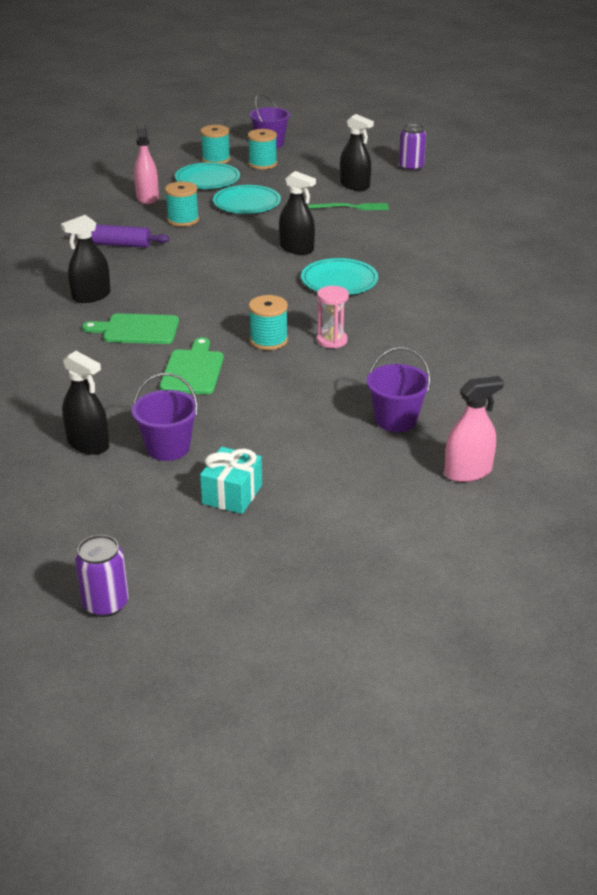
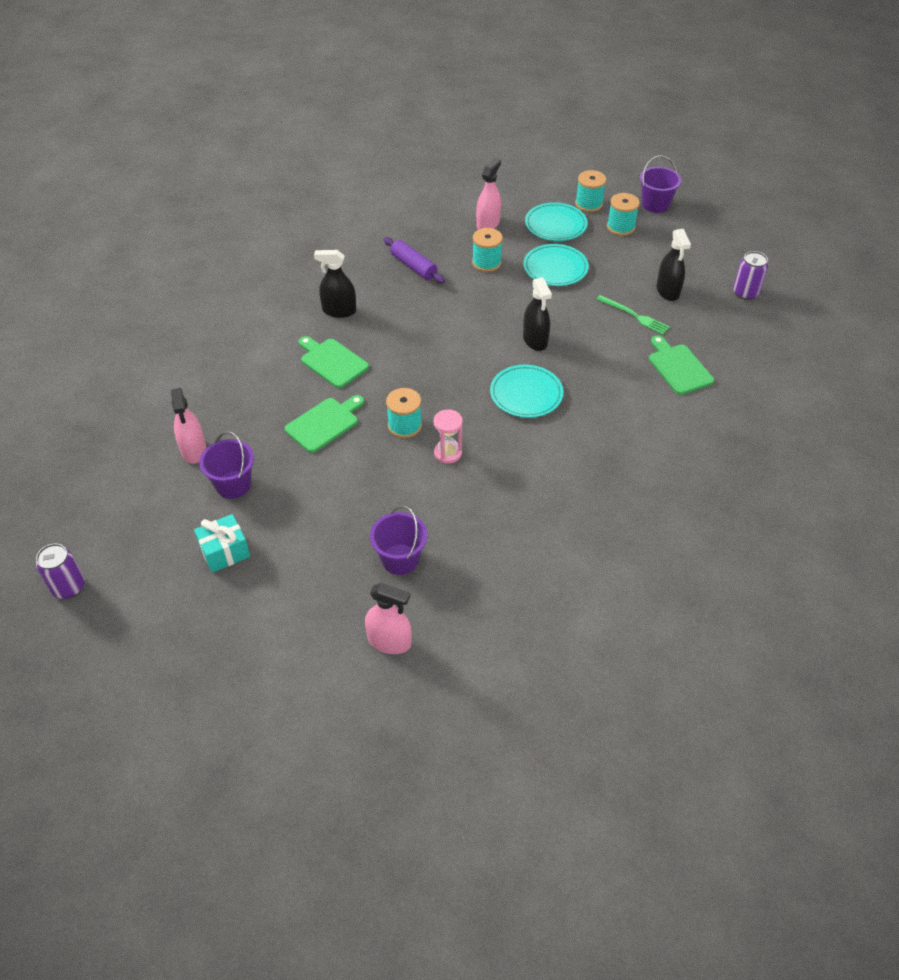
camera: 40 degrees right, 15 degrees up
(88, 444) = (193, 450): black spray bottle -> pink spray bottle
(428, 222) = (678, 367): none -> green cutting board

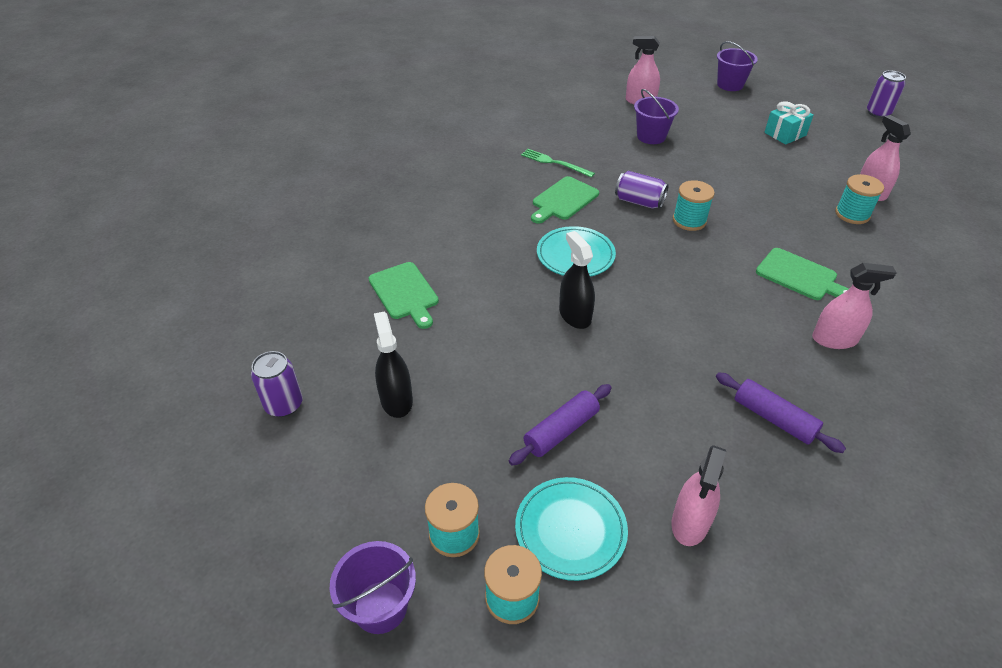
camera: 175 degrees right, 5 degrees down
(233, 485) = (813, 171): purple bucket -> purple bucket (730, 85)
(324, 423) = (767, 218): green cutting board -> green cutting board (563, 200)
(339, 311) = (834, 339): black spray bottle -> pink spray bottle
(448, 453) = (639, 202): pink hourglass -> purple can
(486, 263) = (668, 434): turquoise spool -> turquoise spool (852, 214)
(555, 268) = (561, 431): turquoise plate -> purple rolling pin
(634, 316) = (449, 357): green fork -> green fork (554, 163)

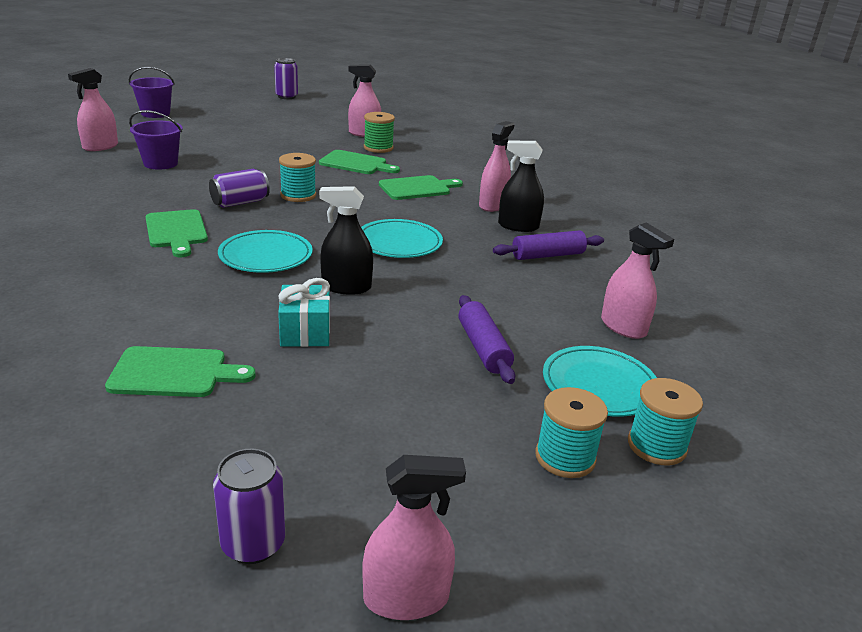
camera: 65 degrees left, 15 degrees down
(274, 492) = (406, 598): none -> pink spray bottle
(380, 607) = (632, 544): purple bucket -> none
(396, 400) = (345, 437): black spray bottle -> black spray bottle (518, 226)
(554, 163) = (111, 213): green fork -> none
(677, 311) = (399, 243): none -> turquoise plate
(785, 134) = (255, 126): turquoise gift -> turquoise gift (305, 332)
(796, 219) = (356, 163): none -> green cutting board
(852, 214) = (378, 148): turquoise spool -> green spool

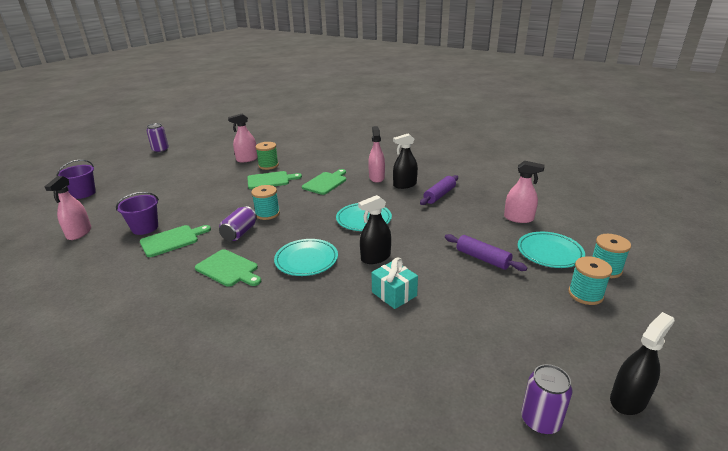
camera: 30 degrees left, 0 degrees up
(174, 373) = (365, 356): green cutting board -> green cutting board (172, 240)
(406, 598) = (628, 399): pink spray bottle -> black spray bottle

